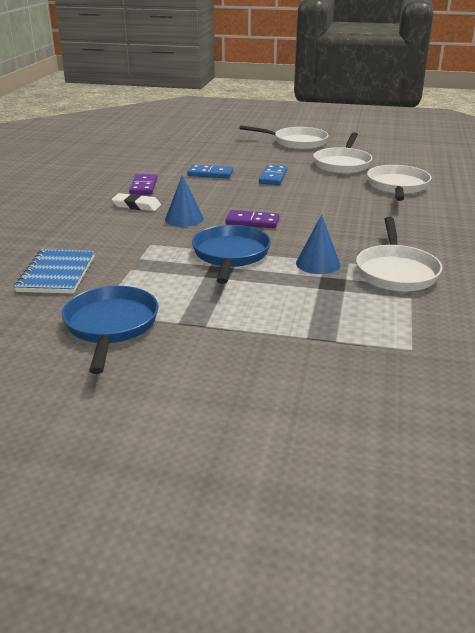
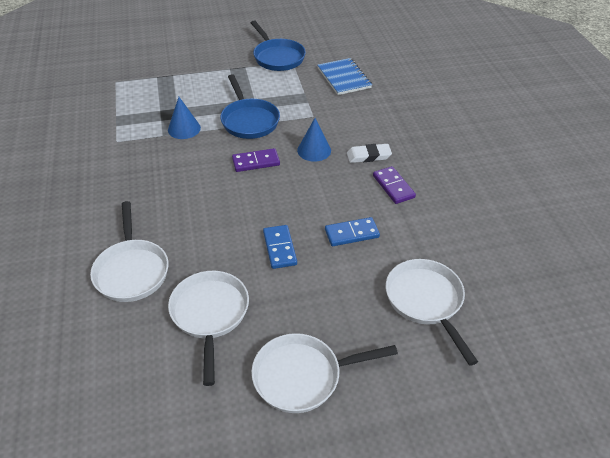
camera: 155 degrees right, 15 degrees up
(396, 272) = (127, 135): white pan -> white pan (426, 301)

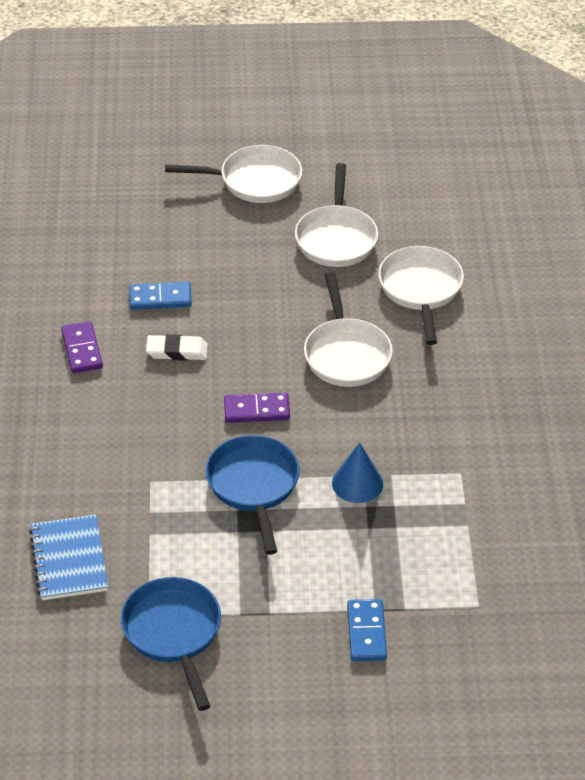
camera: 170 degrees left, 0 degrees up
(279, 248) = (250, 292): blue domino -> blue domino (366, 632)
(314, 150) = (169, 418): blue cone -> none
(368, 156) = (94, 399): white eraser -> white eraser (177, 351)
(426, 301) = (110, 222): white pan -> white pan (346, 354)

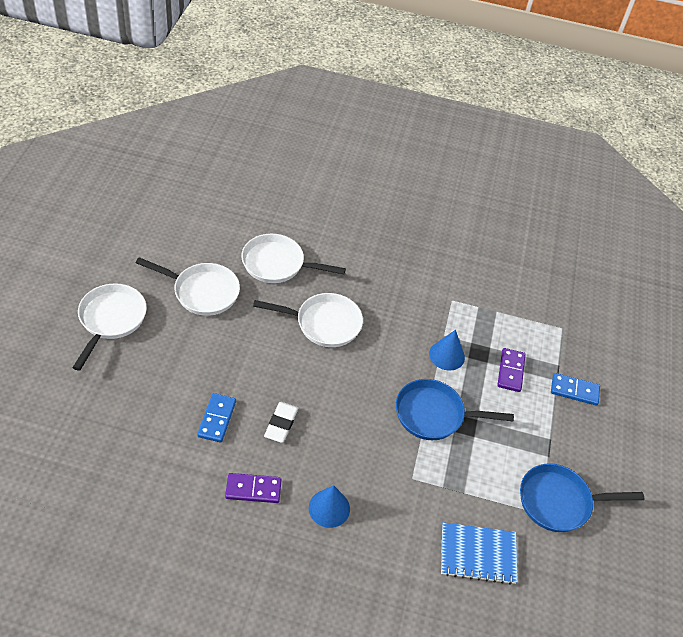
camera: 80 degrees left, 5 degrees up
(82, 416) = (329, 508): none -> blue cone
(256, 410) = (361, 391): purple domino -> purple domino (511, 371)

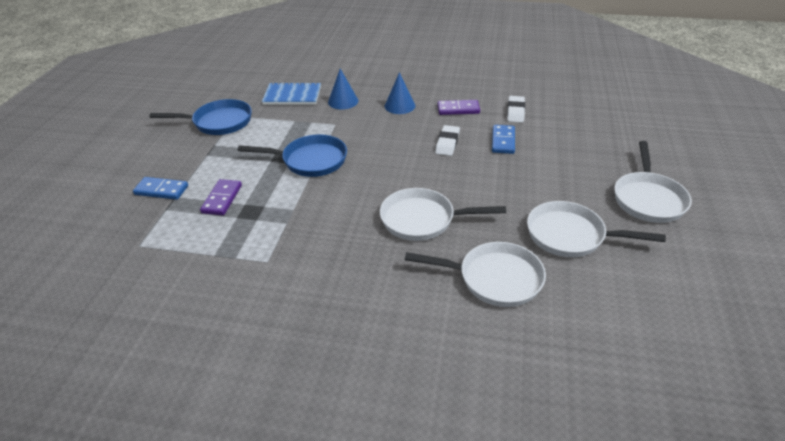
camera: 175 degrees left, 10 degrees down
(181, 474) = (515, 112): none -> white eraser
(447, 355) = (287, 205): blue cone -> blue cone (343, 101)

